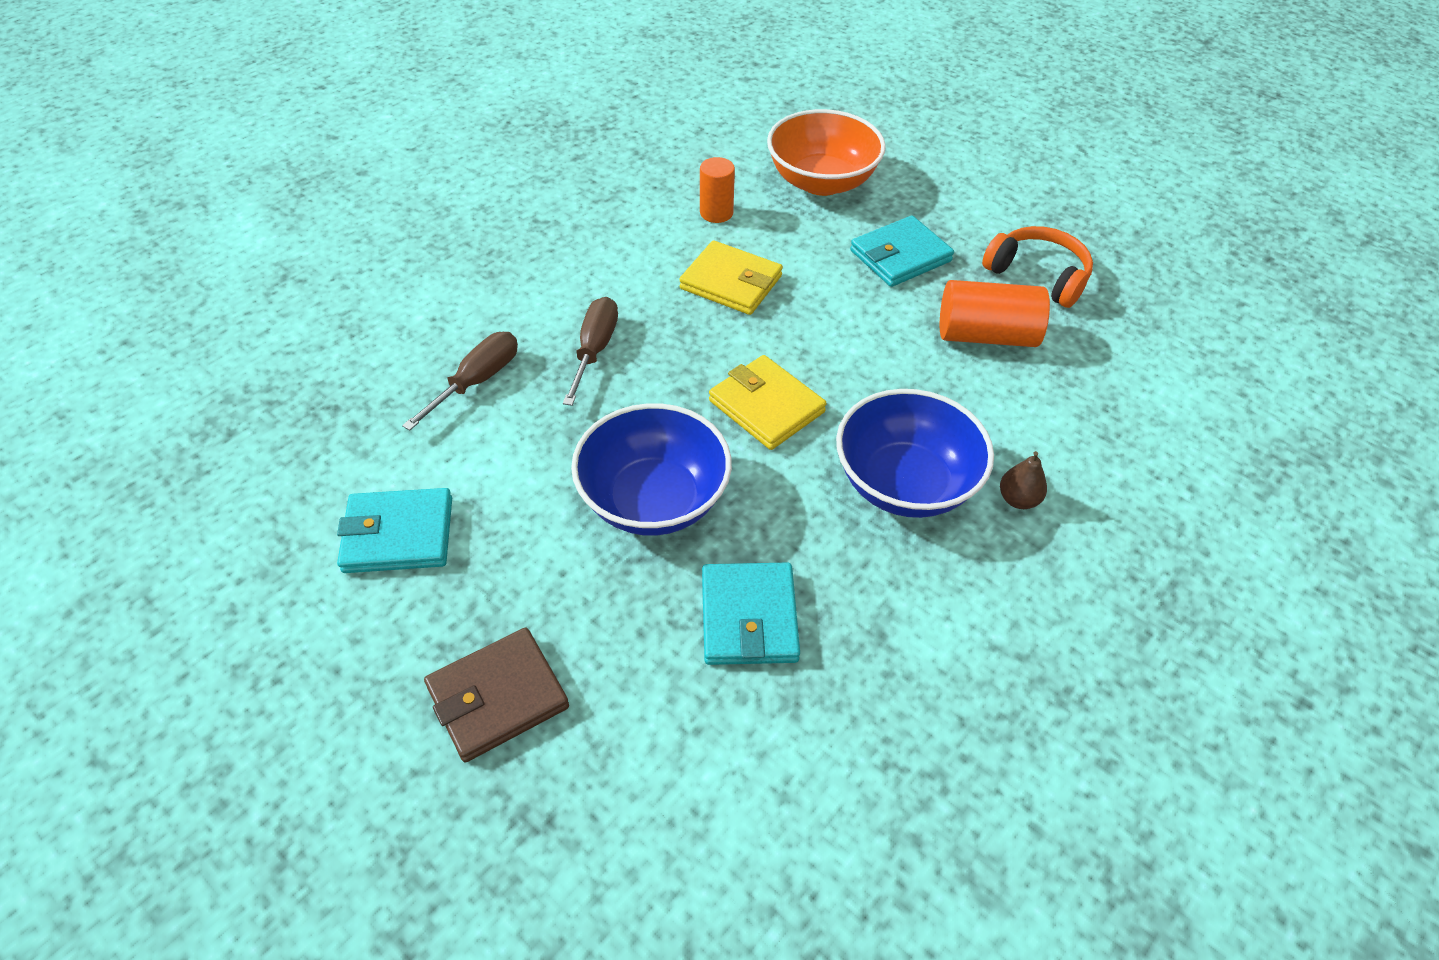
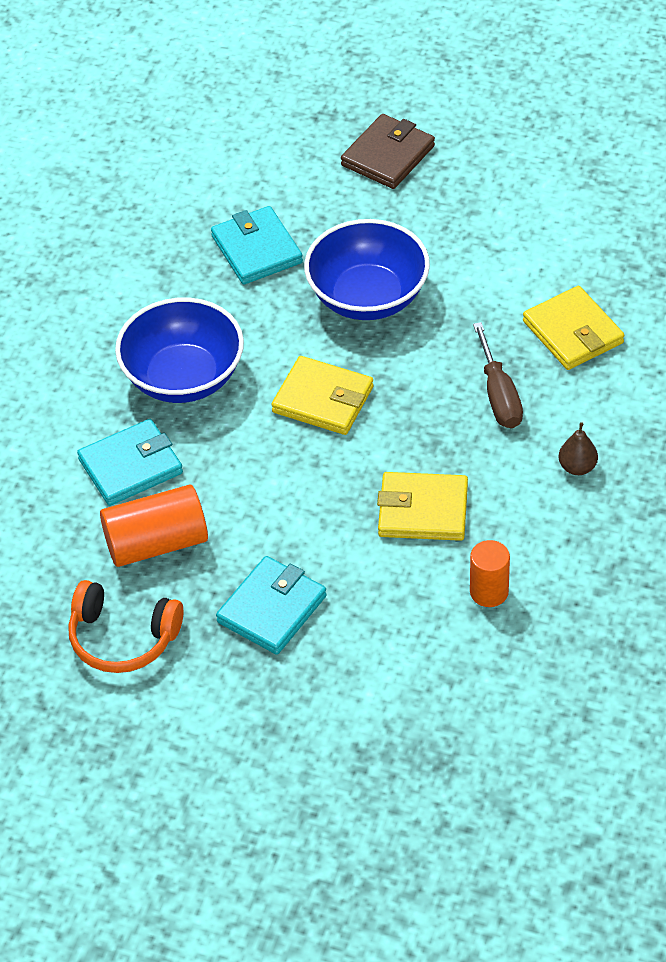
camera: 160 degrees right, 0 degrees up
(398, 534) = (529, 211): turquoise wallet -> turquoise wallet (131, 466)
(477, 381) = (573, 332): brown screwdriver -> yellow wallet
(821, 181) = (401, 685): orange bowl -> none
(1018, 499) = (90, 397): brown pear -> brown pear (577, 467)

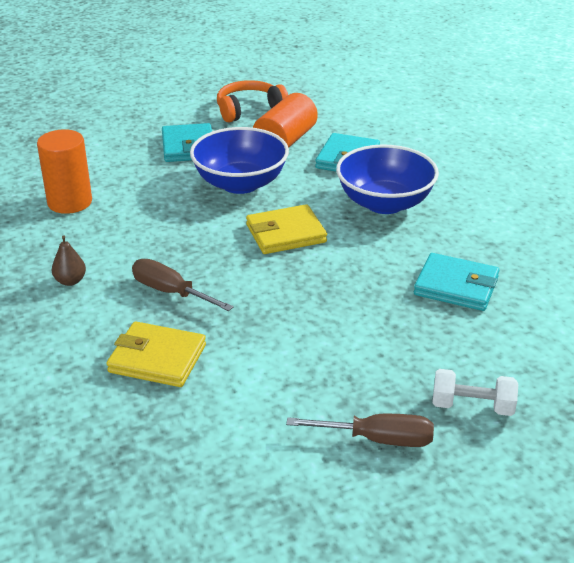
camera: 135 degrees right, 15 degrees down
(368, 297) = (338, 300): blue bowl -> blue bowl (240, 183)
(388, 156) = (472, 406): brown wallet -> white dumbbell
(423, 510) = (152, 216): yellow wallet -> none
(481, 174) = (377, 439): none -> brown screwdriver
(489, 592) = (70, 202): orange cylinder -> orange cylinder, size x1.57

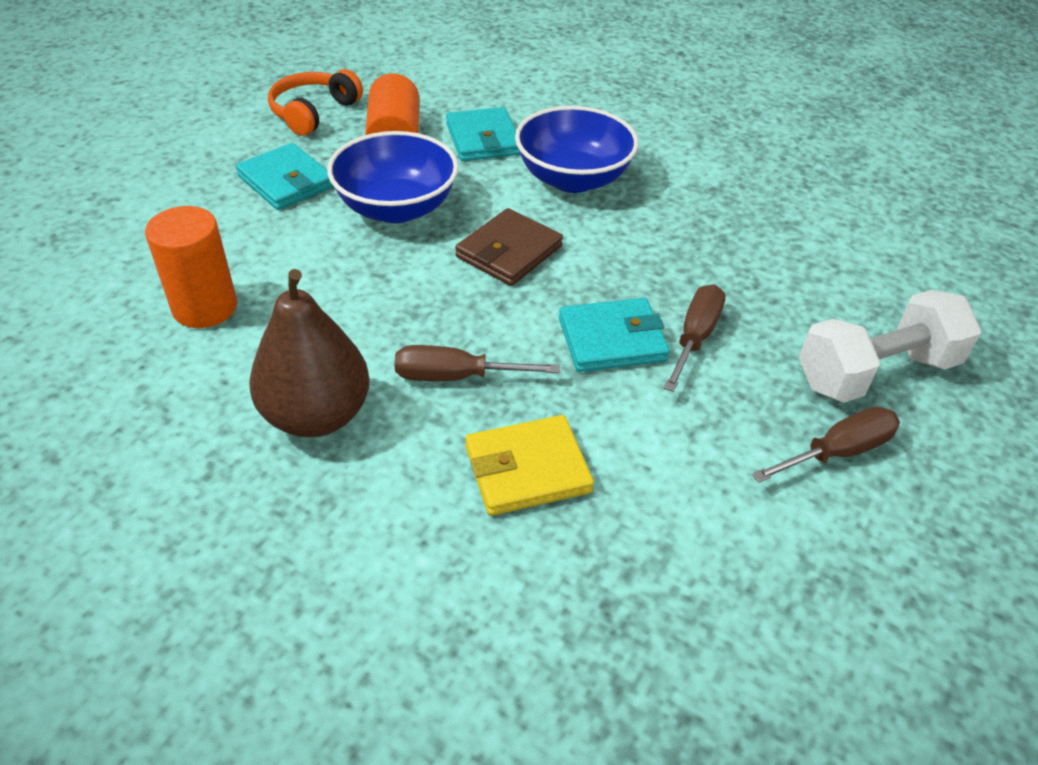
camera: 35 degrees left, 10 degrees up
(70, 281) = (316, 415): brown pear -> brown pear, size x2.37
(285, 233) = (509, 252): yellow wallet -> brown wallet
(356, 331) = (695, 338): none -> brown screwdriver
(456, 286) = (731, 247): turquoise wallet -> turquoise wallet (612, 340)
(472, 406) = (875, 372): white dumbbell -> white dumbbell, size x1.77

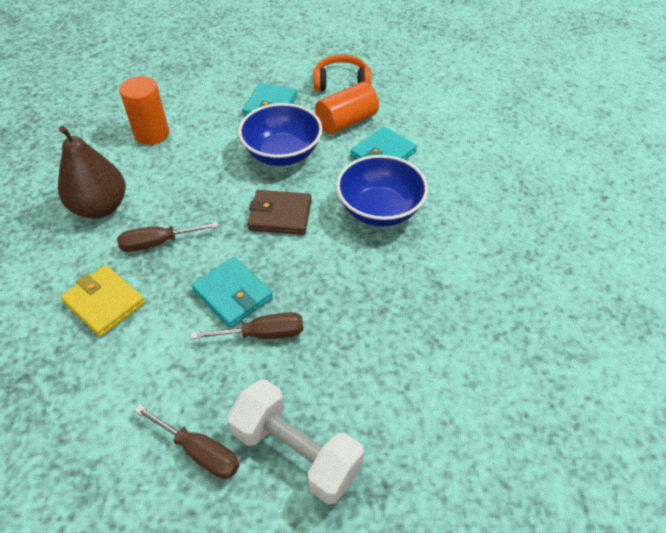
camera: 60 degrees right, 5 degrees up
(456, 377) = (158, 243): brown screwdriver -> brown screwdriver turned 75 degrees counterclockwise

